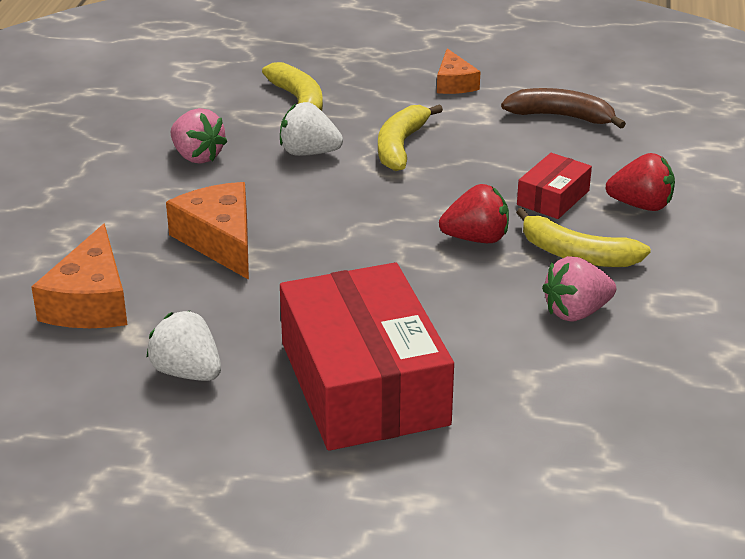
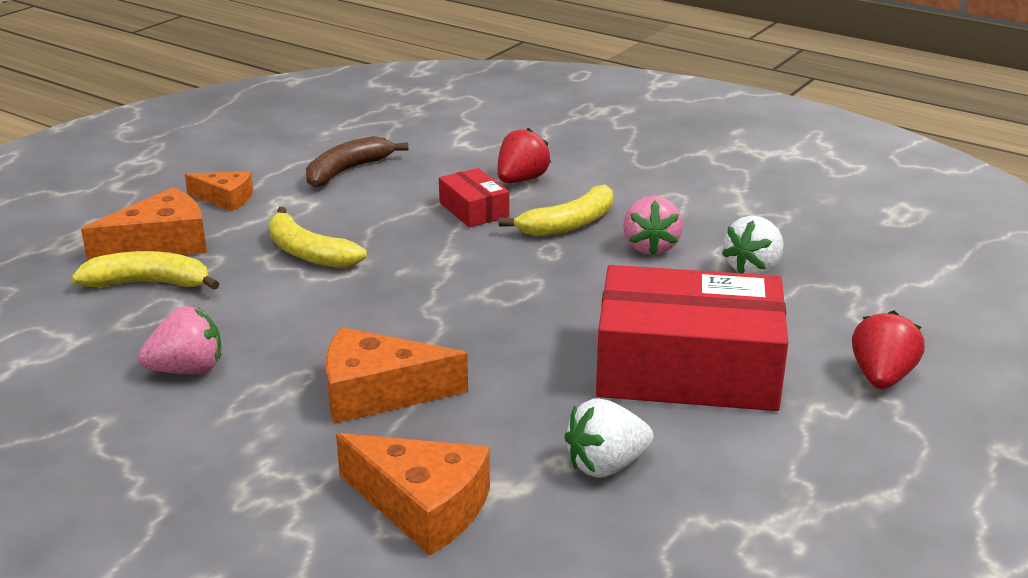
camera: 65 degrees left, 5 degrees down
(309, 153) = (262, 302): white strawberry -> white strawberry (753, 269)
(358, 85) = (161, 244): none -> orange cheese
(476, 238) = (505, 259): red strawberry -> red strawberry (881, 377)

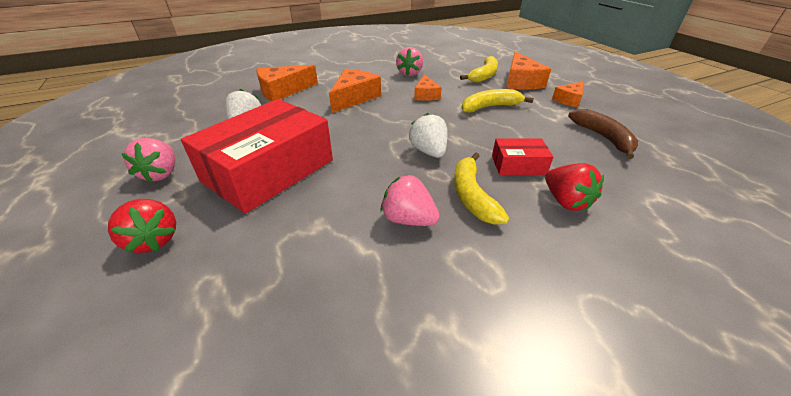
camera: 120 degrees right, 10 degrees up
(300, 319) = (426, 95): none -> orange cheese
(753, 269) = (328, 259): white strawberry -> white strawberry (429, 151)
(813, 459) = (161, 174): none -> pink strawberry

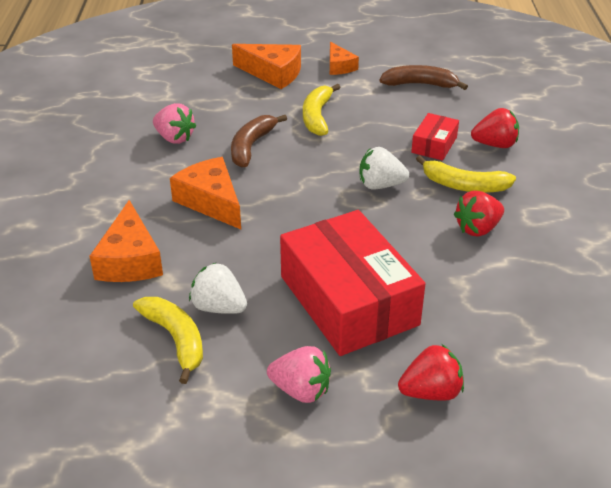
camera: 65 degrees left, 0 degrees up
(408, 219) = (477, 228): pink strawberry -> red strawberry
(426, 95) = (251, 146): orange cheese -> brown banana
(484, 76) = (235, 89): yellow banana -> yellow banana (176, 339)

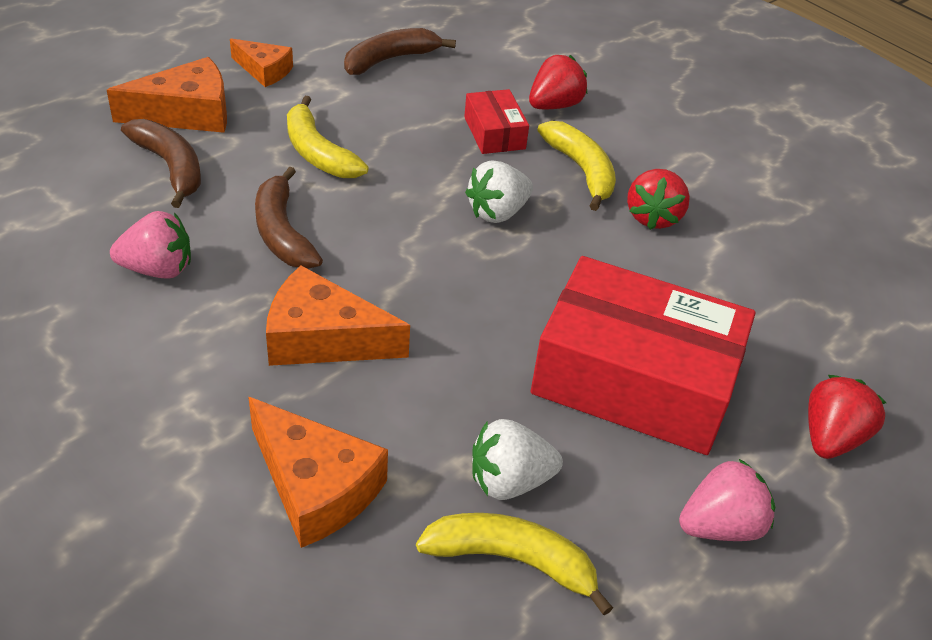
camera: 45 degrees left, 5 degrees up
(235, 95) = (171, 167): none -> brown banana
(464, 185) = (581, 171): yellow banana -> yellow banana turned 90 degrees counterclockwise

